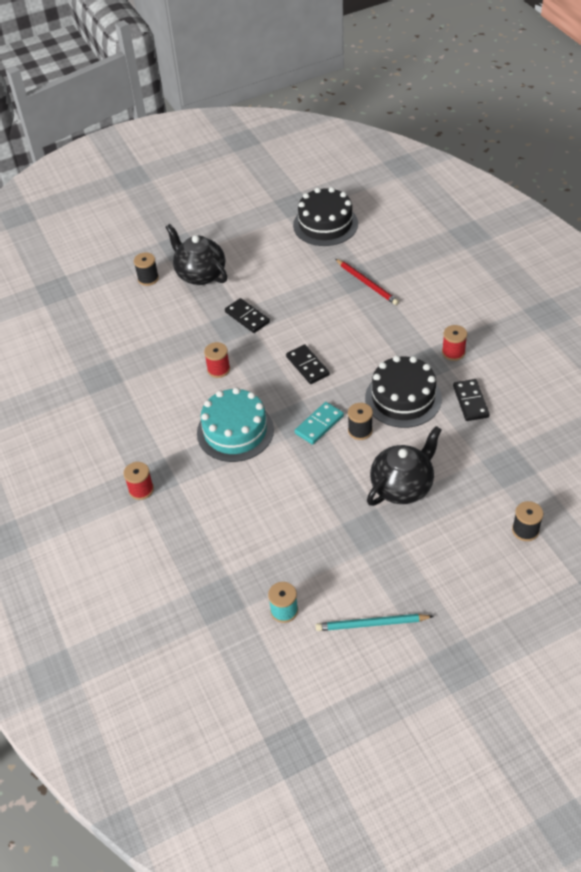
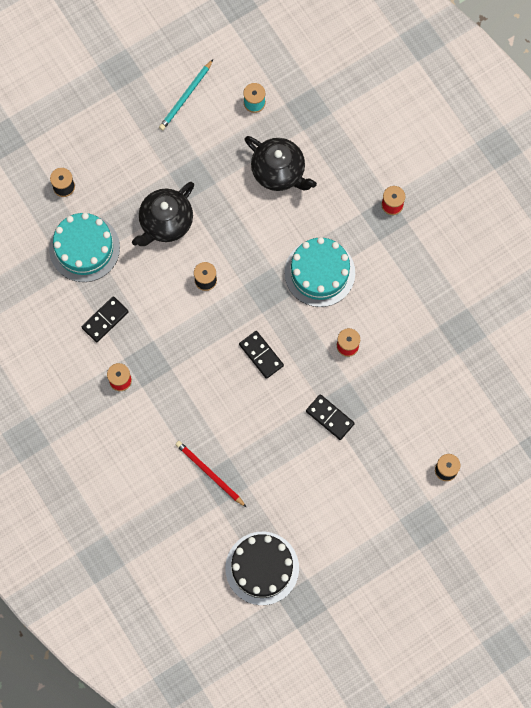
camera: 170 degrees right, 25 degrees up
(200, 274) = (390, 479): black teapot -> black teapot (279, 172)
(319, 425) = (243, 284): turquoise domino -> none
(371, 624) = (186, 96): turquoise pencil -> turquoise pencil turned 135 degrees clockwise
(403, 398) = (167, 320): black cake -> none
(470, 401) = (105, 320): black domino -> black domino turned 60 degrees clockwise
(496, 467) = (84, 248): none -> turquoise cake

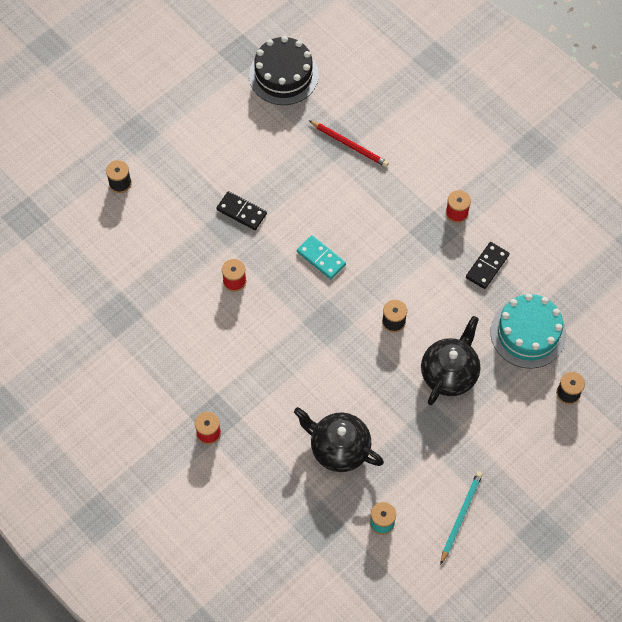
camera: 170 degrees right, 10 degrees down
(261, 355) = (321, 258): black domino -> turquoise domino
(319, 272) = (275, 348): turquoise cake -> none

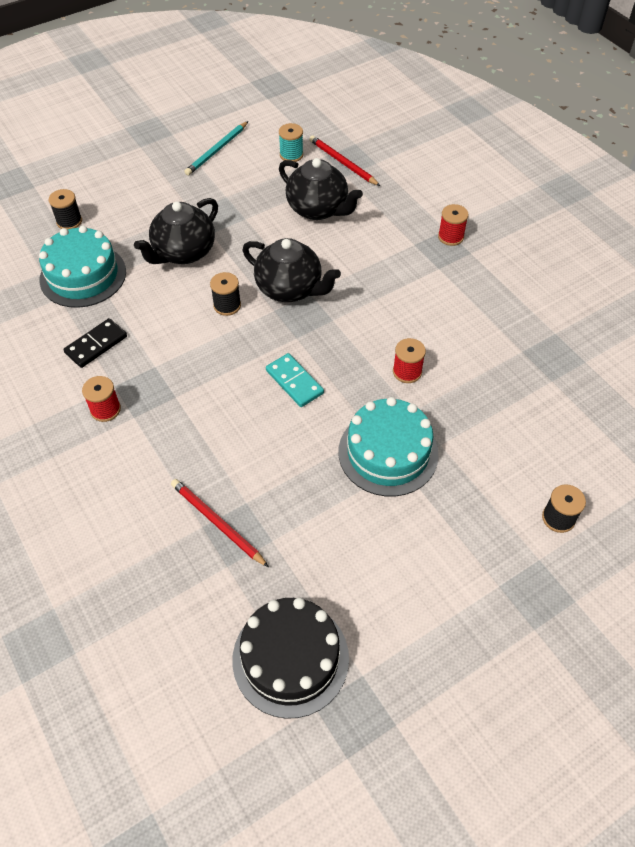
camera: 170 degrees left, 10 degrees down
(241, 212) = (388, 452): black domino -> turquoise cake
(326, 519) = (342, 163): none -> red pencil
(344, 348) = (290, 289): none -> black teapot

